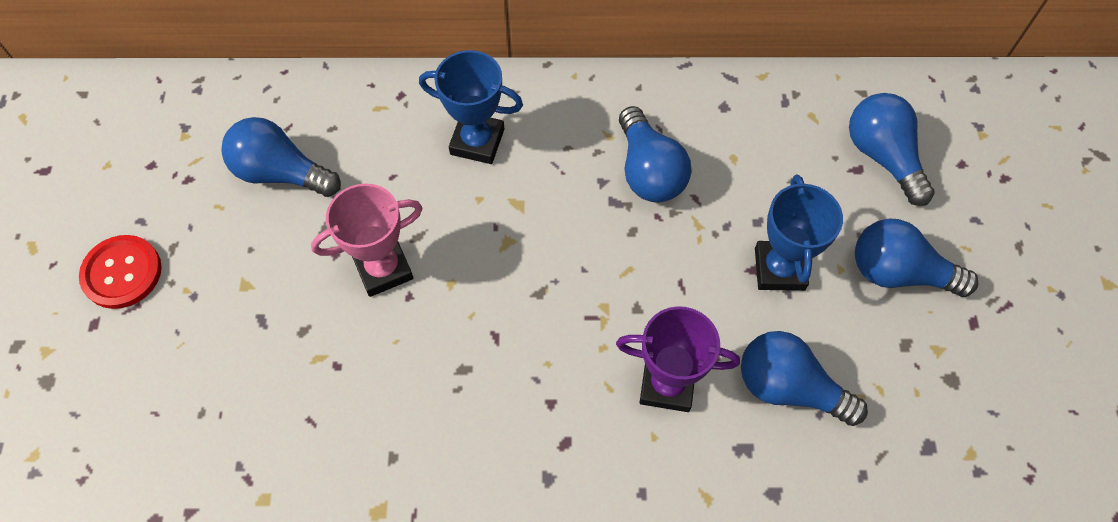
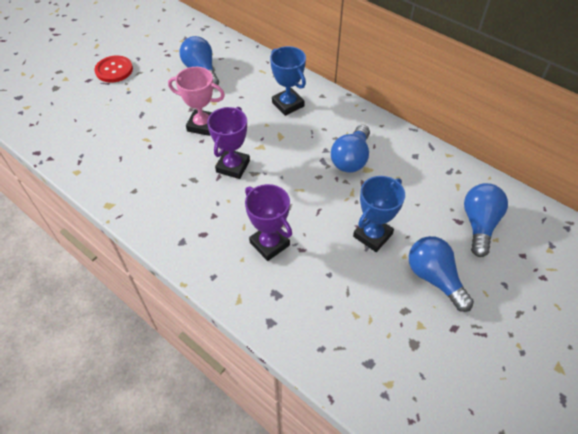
camera: 40 degrees right, 10 degrees down
(500, 304) = (233, 166): none -> purple trophy
(789, 388) = (324, 285): blue light bulb -> none

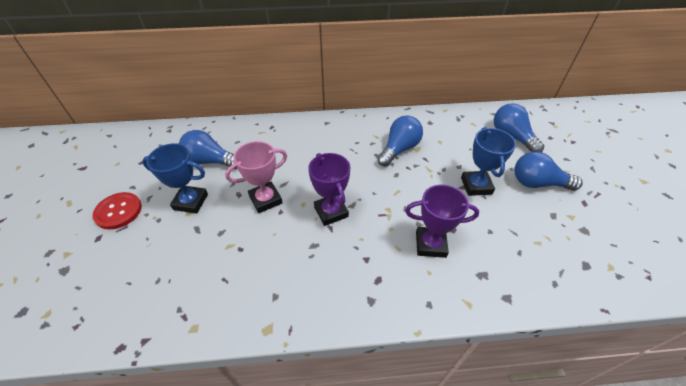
camera: 45 degrees left, 5 degrees down
(288, 104) = (311, 142): blue trophy -> blue trophy (190, 202)
(351, 159) = (399, 149): blue light bulb -> blue light bulb turned 120 degrees counterclockwise

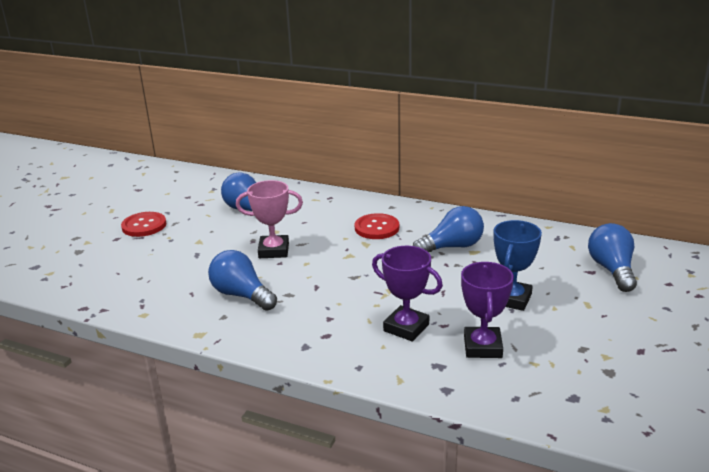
camera: 30 degrees right, 20 degrees down
(190, 202) = (206, 235): blue trophy -> none
(331, 147) = (377, 228): none -> red button
(331, 212) = (328, 276): purple trophy -> purple trophy (482, 347)
(537, 183) = (595, 317): blue light bulb -> blue light bulb (242, 295)

